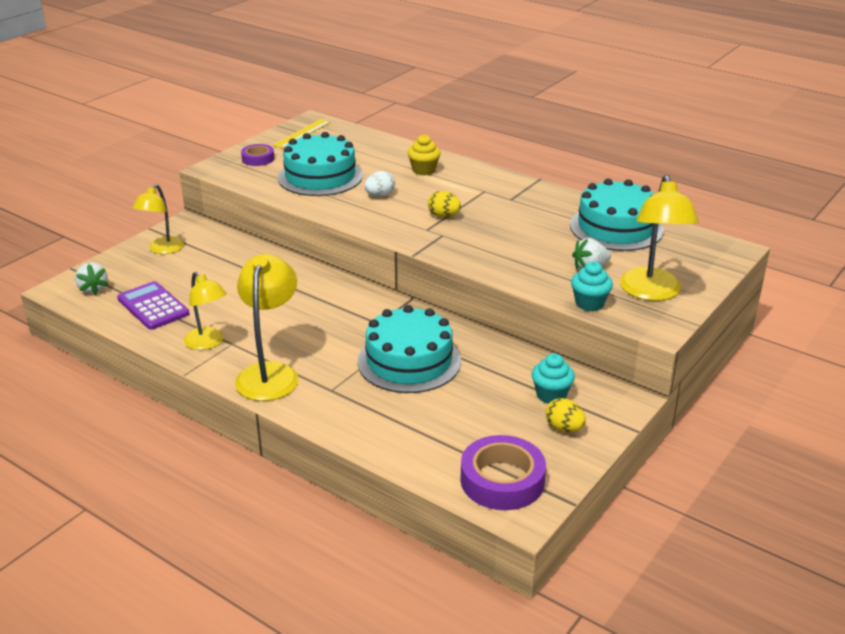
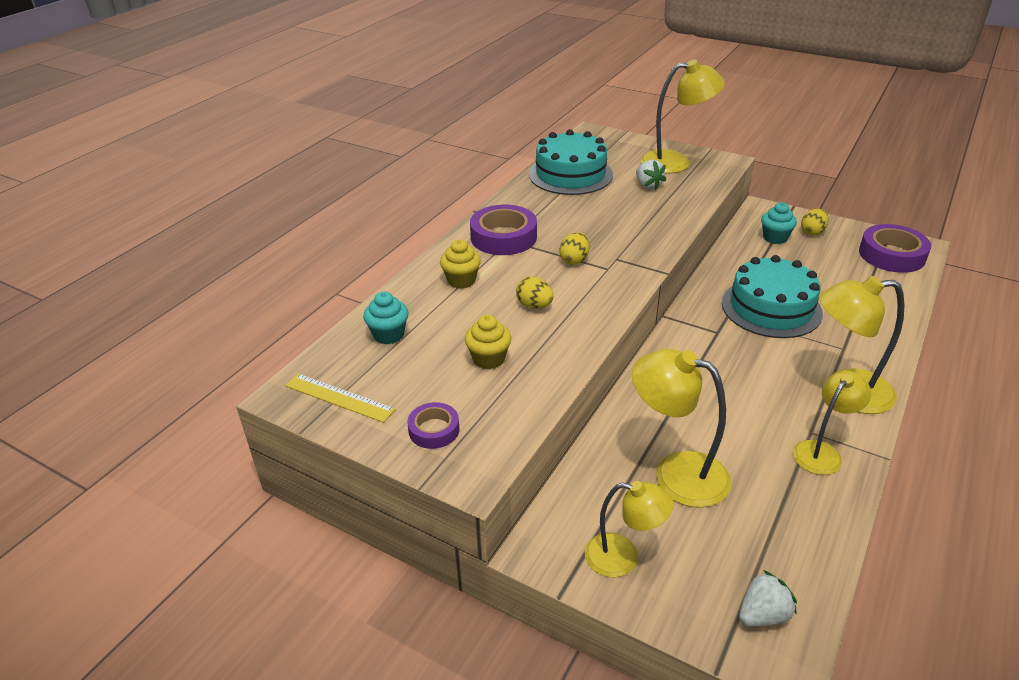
camera: 95 degrees left, 5 degrees up
(153, 306) = (774, 525): purple calculator -> none
(219, 277) = (676, 473): none -> yellow lamp
(320, 176) = (489, 359): turquoise cake -> yellow cupcake
(380, 195) = (534, 305): white egg -> yellow egg
(489, 189) = (503, 237): none -> purple tape
(589, 303) = (706, 185): turquoise cupcake -> turquoise cupcake (388, 335)

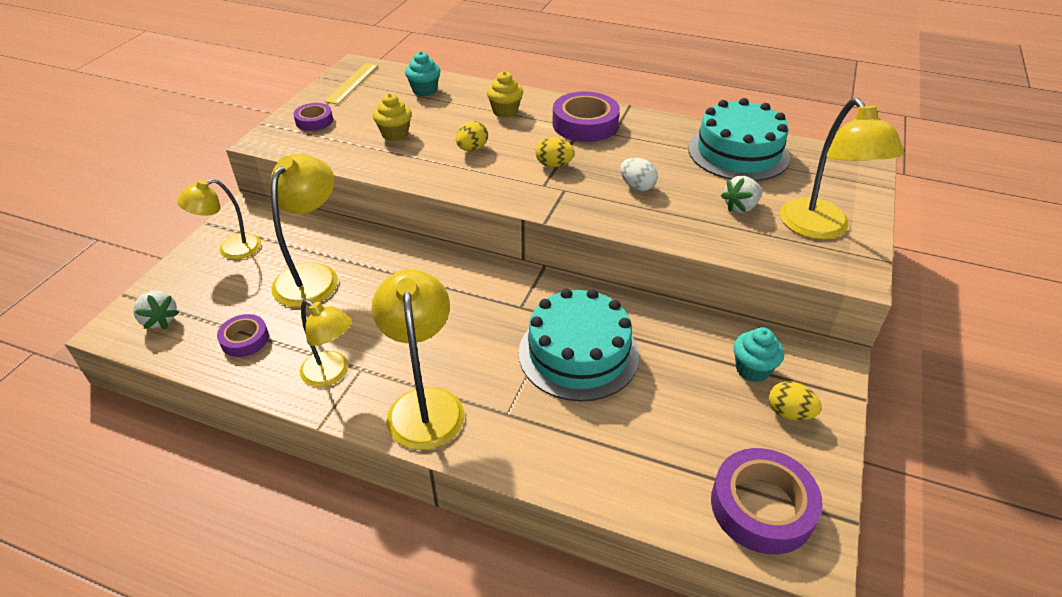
camera: 80 degrees right, 5 degrees up
(615, 223) = (637, 186): none -> white egg
(623, 557) = (231, 249): yellow lamp -> yellow lamp turned 60 degrees clockwise
(785, 525) = (245, 339): none -> purple tape

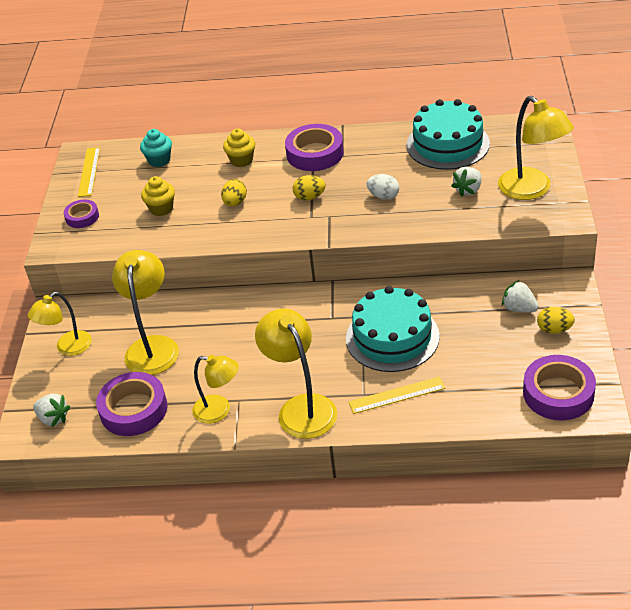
camera: 15 degrees left, 0 degrees up
(245, 339) = (134, 409): purple tape -> purple tape, size x1.78
(546, 430) = (396, 395): none -> yellow ruler
(752, 369) = (519, 308): turquoise cupcake -> white strawberry

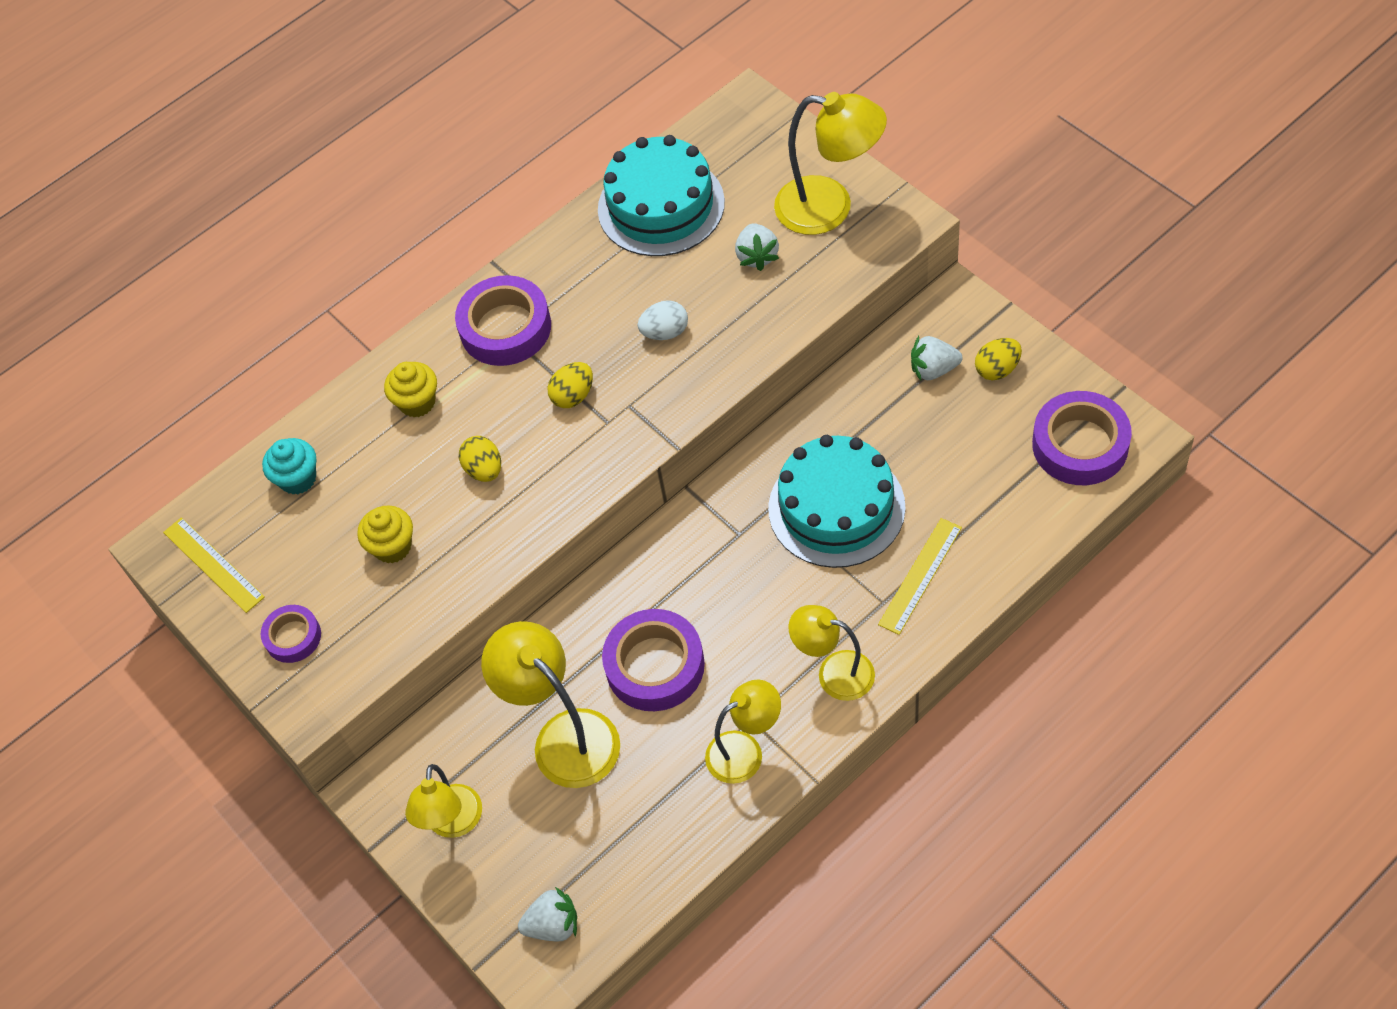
camera: 40 degrees left, 15 degrees up
(134, 409) = (640, 832): purple tape -> purple tape (655, 665)
(301, 407) = (834, 672): yellow lamp -> yellow lamp, size x0.66

